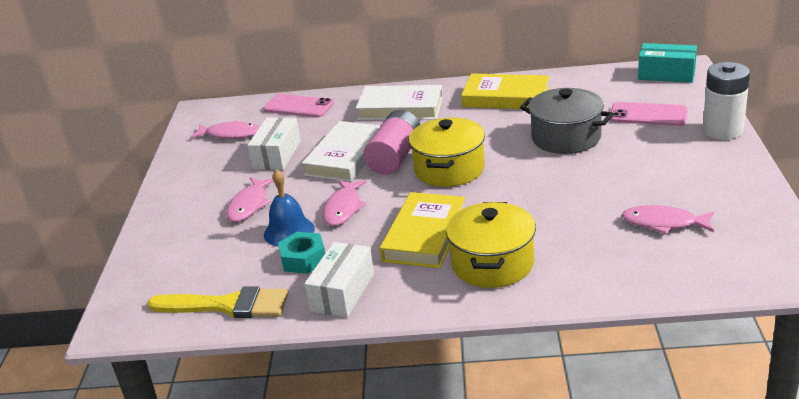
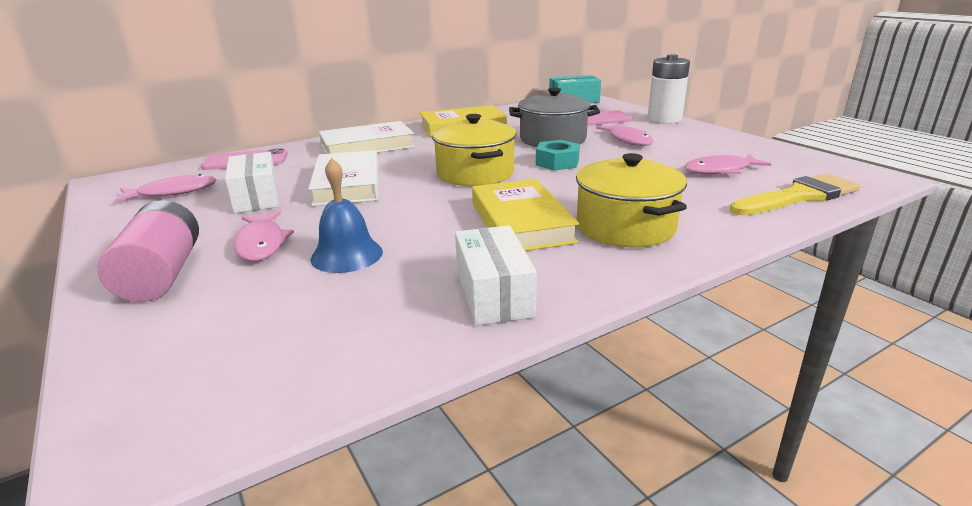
camera: 35 degrees left, 5 degrees down
(227, 305) = (336, 356): yellow brush -> yellow brush (798, 196)
(303, 259) = (398, 276): turquoise nut -> turquoise nut (557, 162)
(343, 208) = (395, 221): pink fish -> pink fish (628, 140)
(395, 157) = (405, 176): pink battery -> pink battery (162, 274)

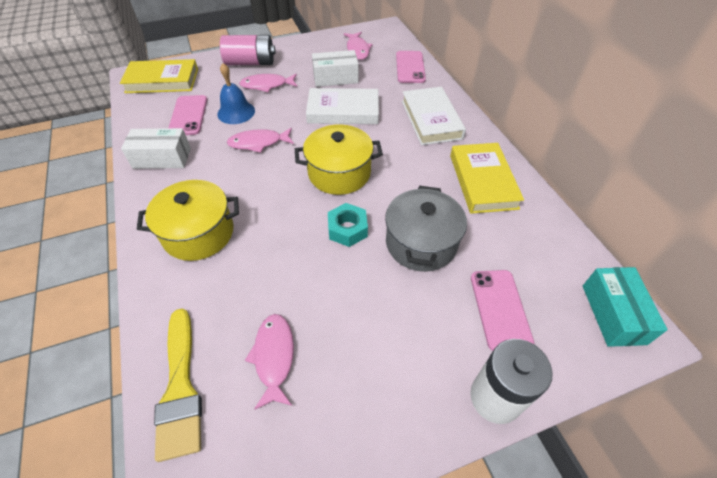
camera: 100 degrees right, 25 degrees up
(356, 300) = (188, 115): none -> pink phone
(521, 222) = (237, 182): yellow book -> yellow book (162, 81)
(628, 140) = (403, 312): pink fish -> pink fish (258, 143)

